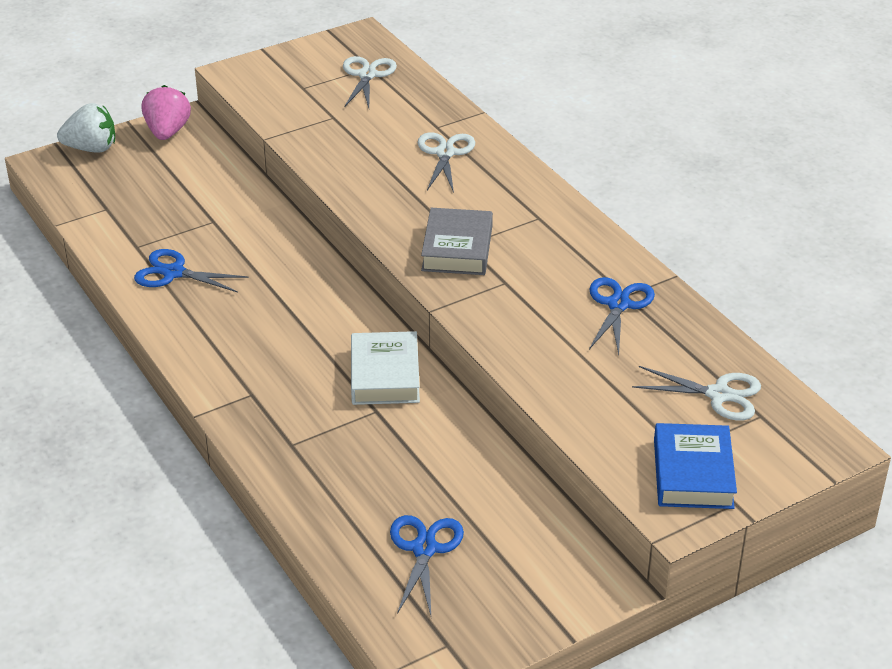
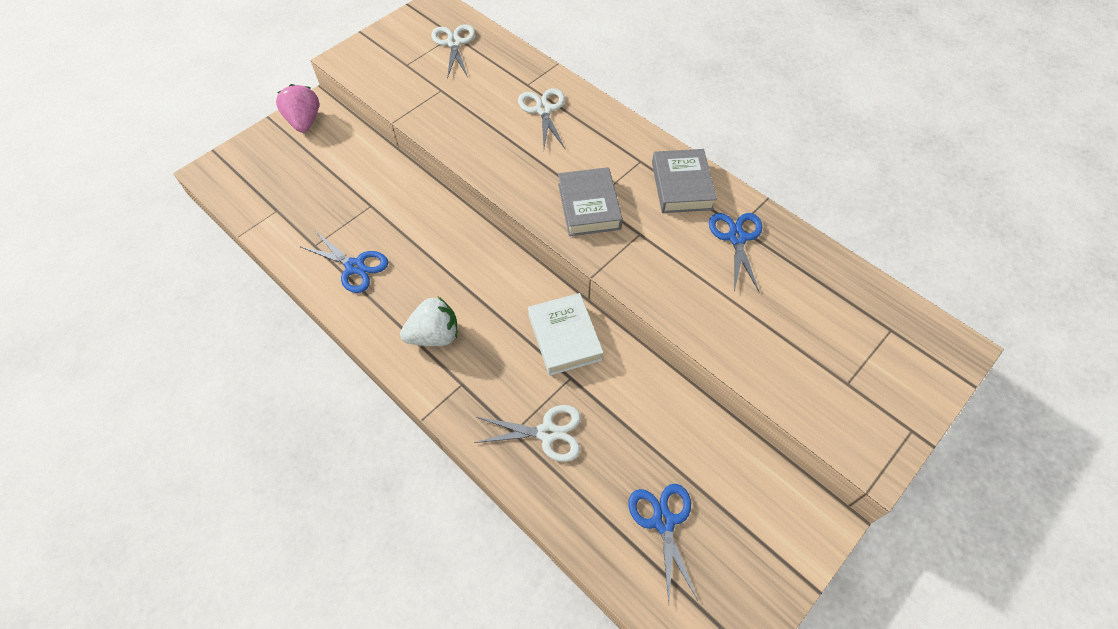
camera: 15 degrees left, 20 degrees up
(91, 148) = (245, 150): white strawberry -> white strawberry (434, 335)
(174, 273) = (355, 267): blue scissors -> blue scissors turned 150 degrees counterclockwise
(576, 248) = (682, 186): none -> grey book
(693, 473) = (867, 406): blue book -> none
(719, 395) = (851, 315): white scissors -> white scissors (547, 433)

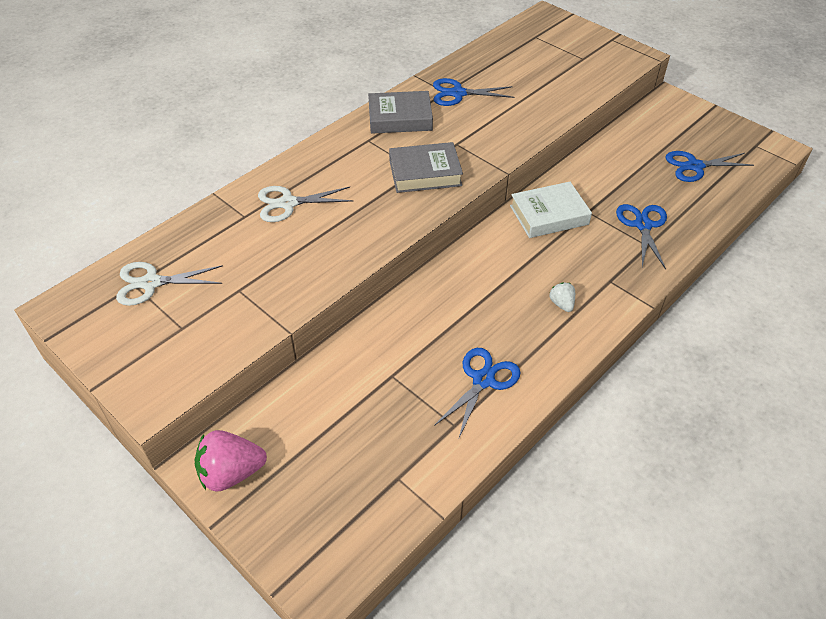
camera: 90 degrees left, 10 degrees down
(434, 335) = (561, 304): white strawberry -> white strawberry, size x0.53
(547, 433) = (643, 225): white scissors -> blue scissors

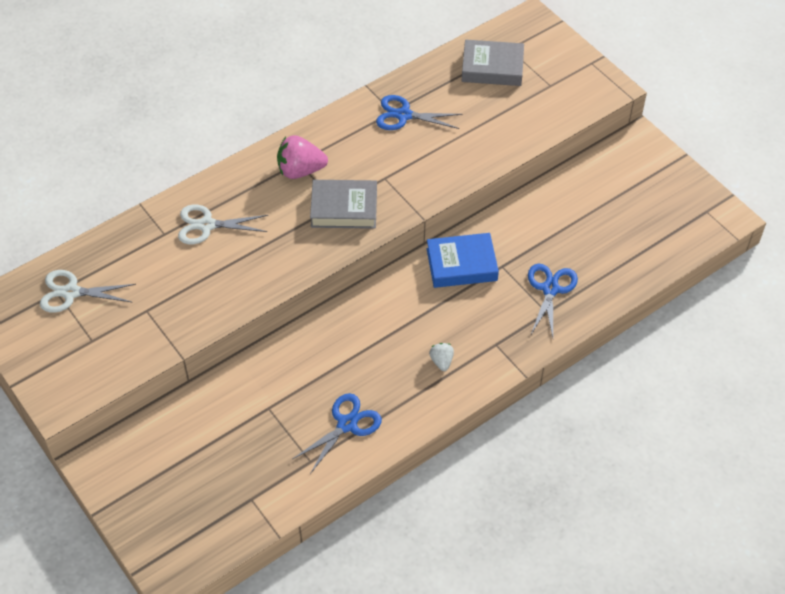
camera: 10 degrees right, 5 degrees up
(231, 473) = (116, 473): pink strawberry -> pink strawberry (300, 171)
(400, 118) = (337, 139): grey book -> grey book (492, 67)
(549, 215) = (461, 264): white book -> blue book
(694, 166) = (630, 228): blue scissors -> none

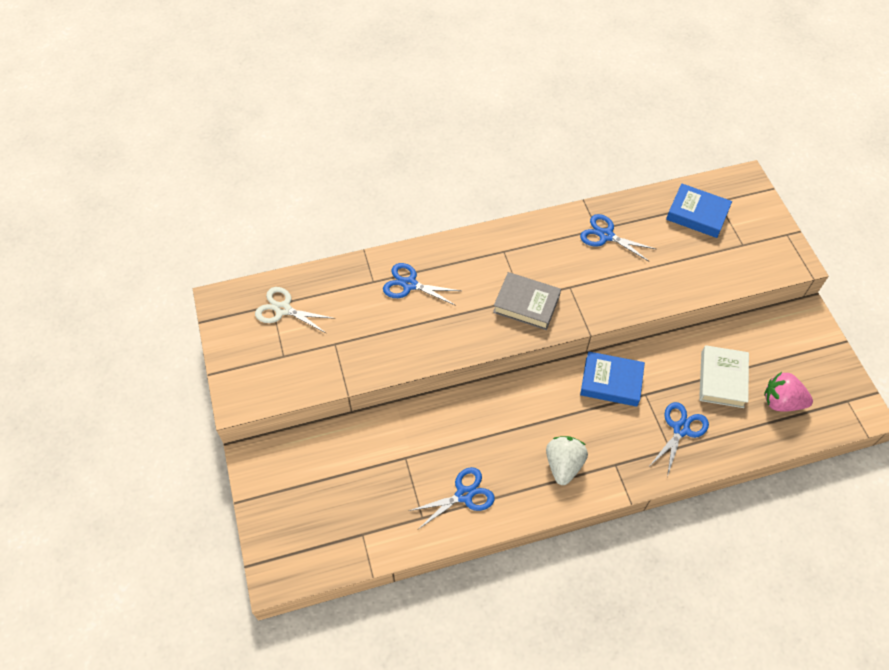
camera: 20 degrees right, 5 degrees up
(207, 225) = (409, 284): white scissors -> blue scissors
(300, 171) = (502, 259): pink strawberry -> pink strawberry (781, 402)
(441, 361) = (563, 465): white strawberry -> white strawberry, size x1.89
(492, 67) = (697, 214): grey book -> blue book
(575, 228) = (722, 379): none -> white book

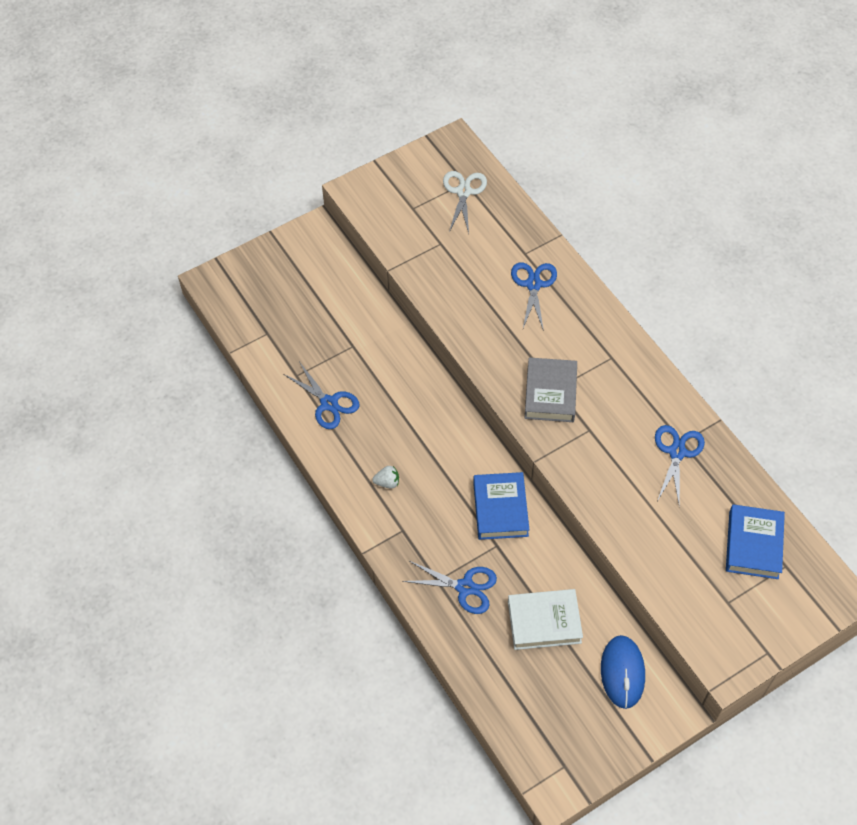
camera: 75 degrees right, 0 degrees up
(563, 465) = (387, 482): white strawberry -> white strawberry, size x0.53
(773, 338) = (622, 672): none -> blue mouse
(781, 402) = (537, 690): pink strawberry -> none

